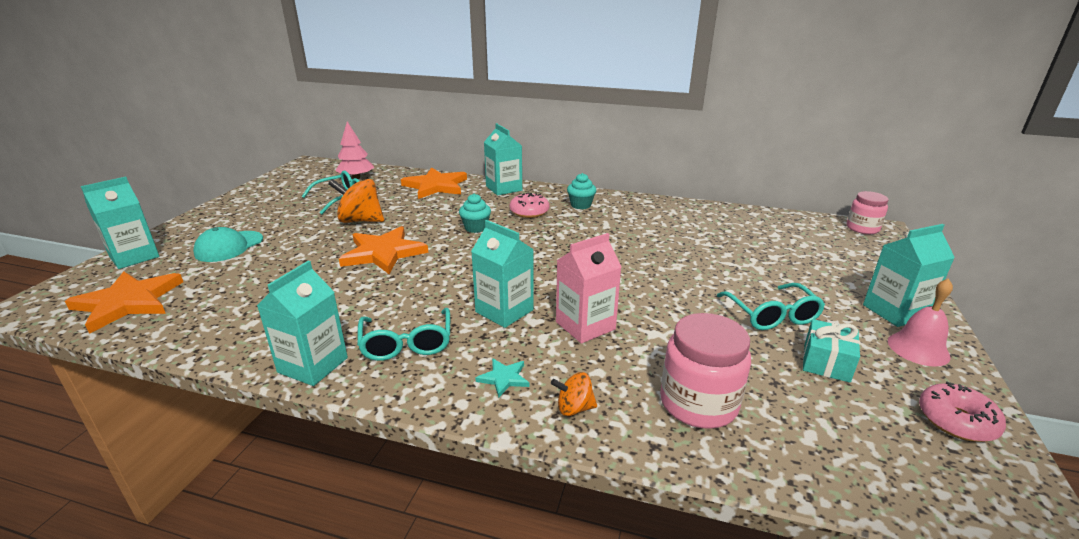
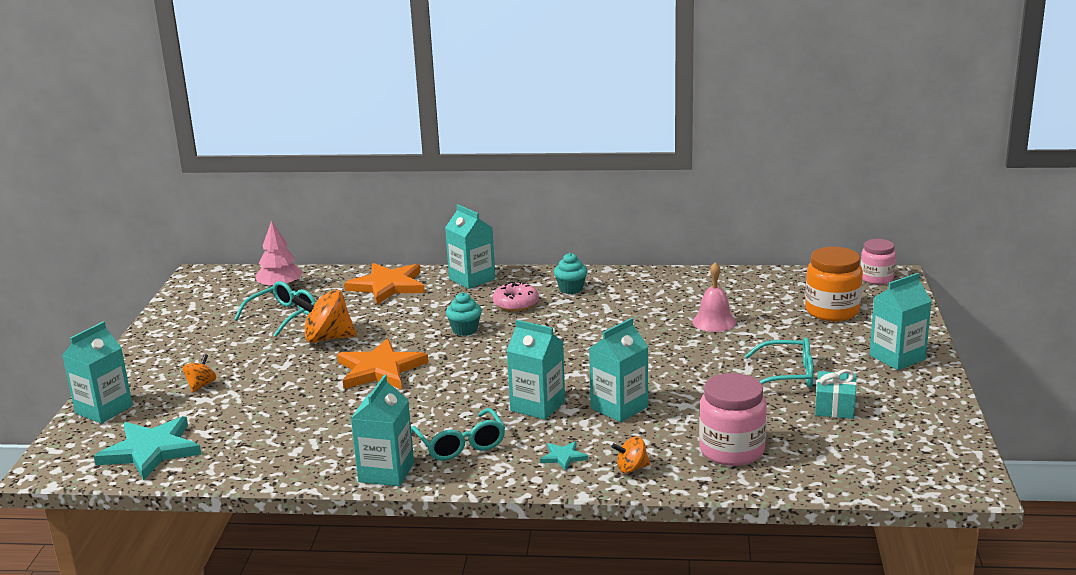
camera: 10 degrees left, 5 degrees down
(128, 302) = (150, 451): orange star -> turquoise star
(229, 246) = (201, 385): turquoise cap -> orange spinning top
(585, 326) = (619, 407): pink carton -> turquoise carton
(771, 315) = (787, 375): turquoise glasses -> turquoise glasses turned 60 degrees counterclockwise
(819, 253) = (832, 311): none -> orange jar
(918, 348) = (912, 385): pink bell -> pink bell (714, 322)
(956, 421) = (932, 432): pink donut -> none

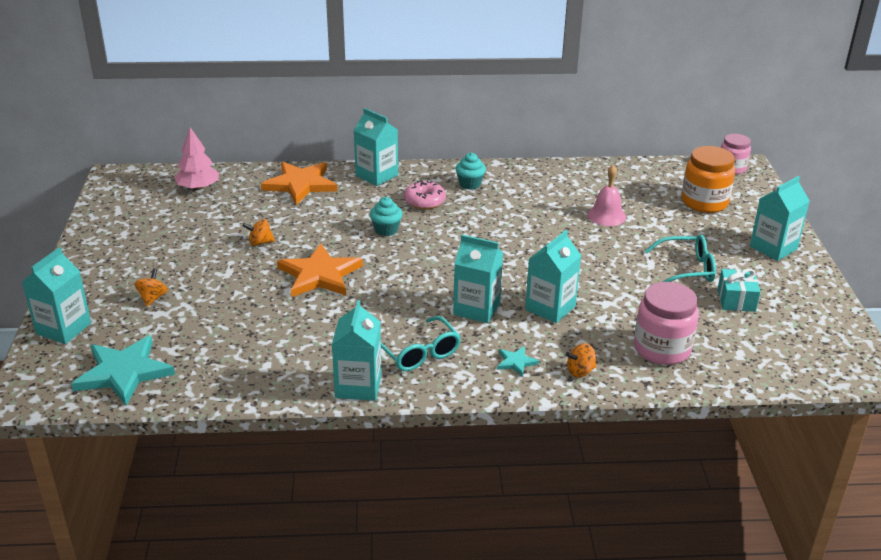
camera: 10 degrees left, 10 degrees up
(283, 316) = (210, 219): turquoise glasses -> none
(327, 338) = (260, 243): orange spinning top -> orange spinning top, size x0.53

